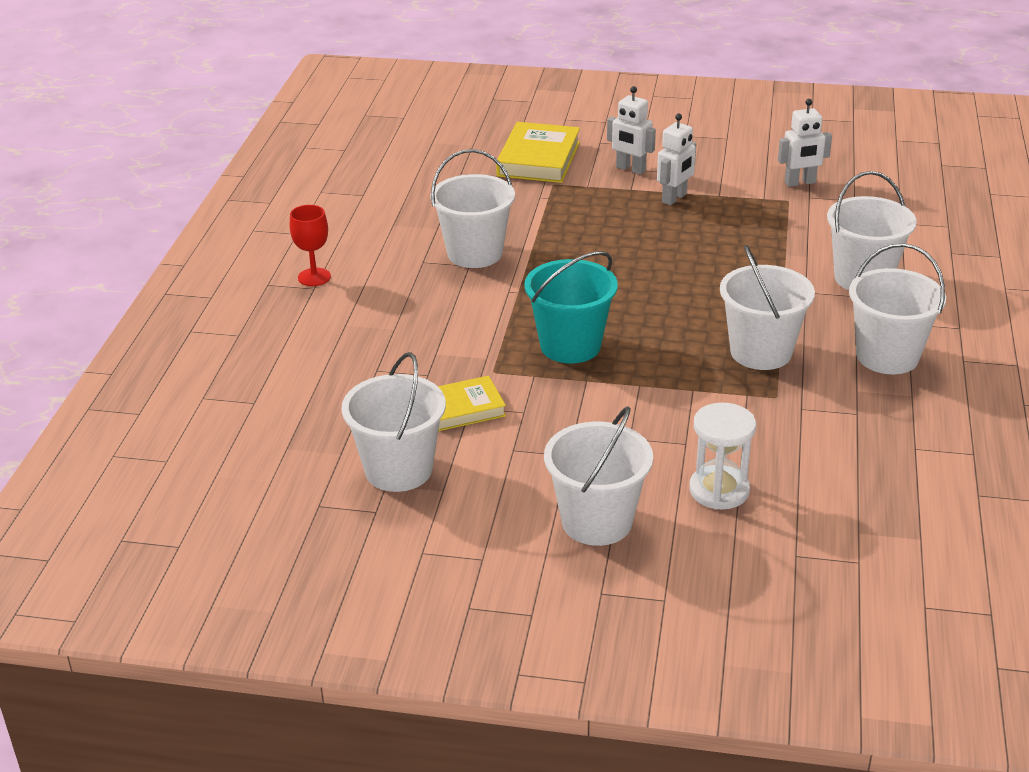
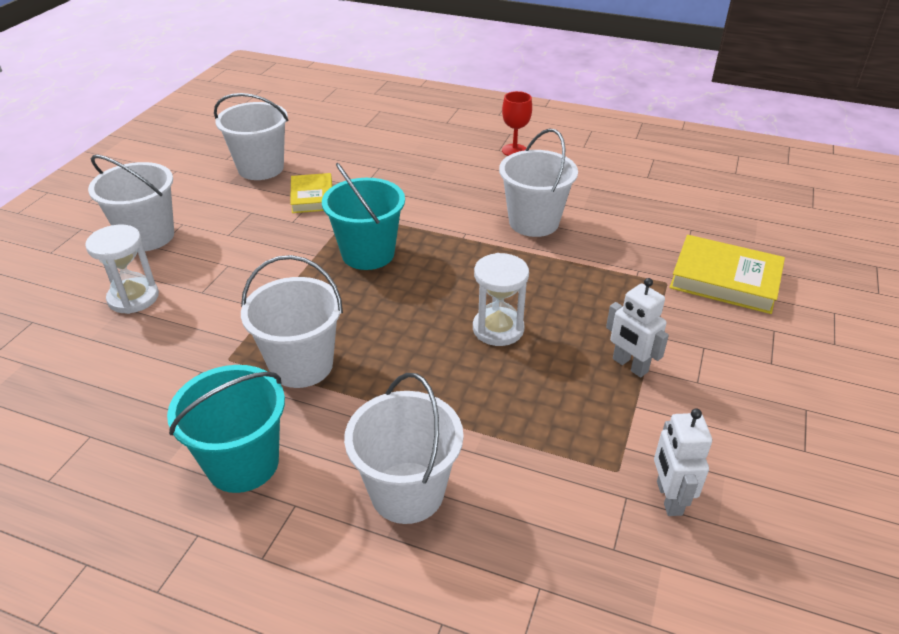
camera: 100 degrees right, 5 degrees up
(630, 169) = (703, 343): white robot -> none
(658, 258) = (498, 329): none -> white hourglass
(887, 356) = (243, 463): white bucket -> turquoise bucket

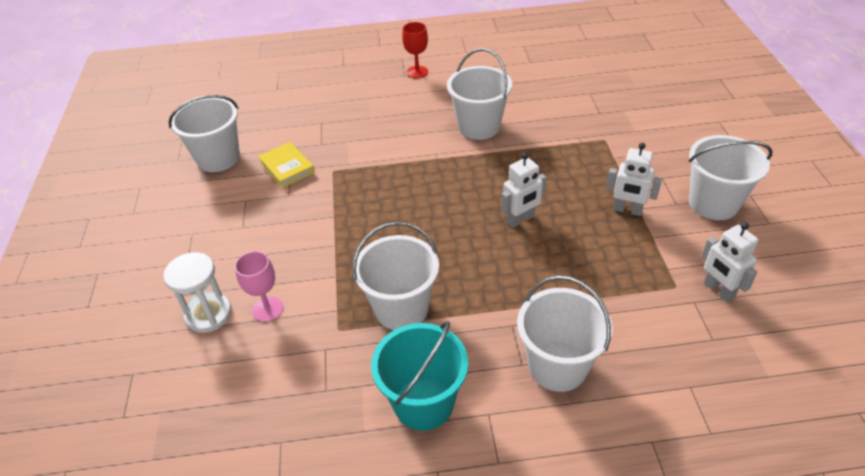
camera: 25 degrees left, 5 degrees up
(148, 236) = (170, 256): white bucket -> white bucket (713, 203)
(184, 314) = (268, 309): none -> pink goblet
(368, 254) = (375, 199): turquoise bucket -> none
(498, 329) = (521, 220): white hourglass -> white robot
(725, 280) = (639, 123): yellow book -> none

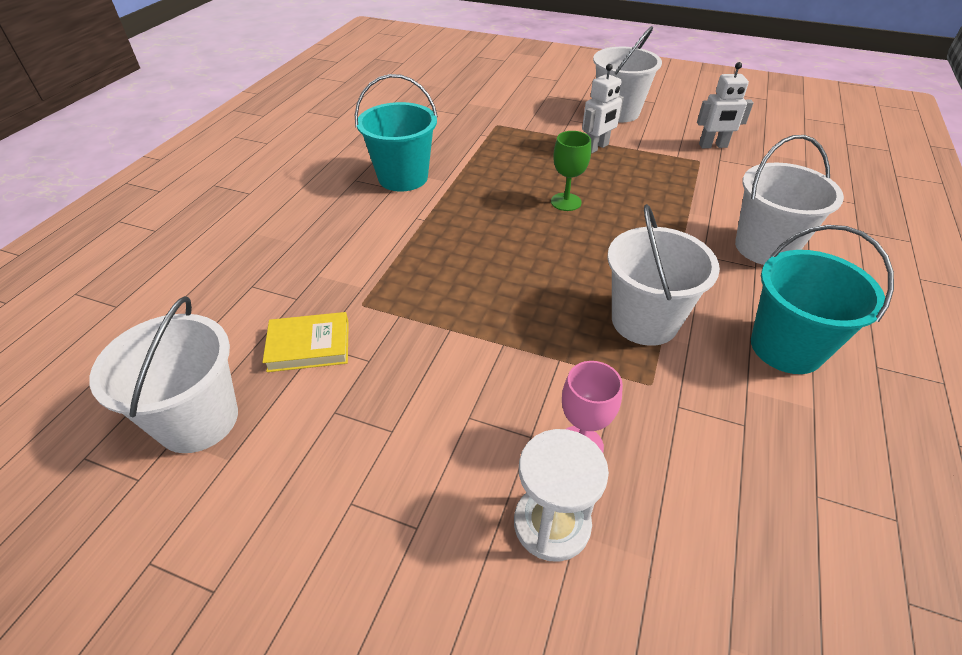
camera: 65 degrees left, 0 degrees up
(417, 72) = (255, 183): red goblet -> none
(479, 126) = (403, 177): white bucket -> turquoise bucket
(521, 220) = (566, 202): white robot -> green goblet

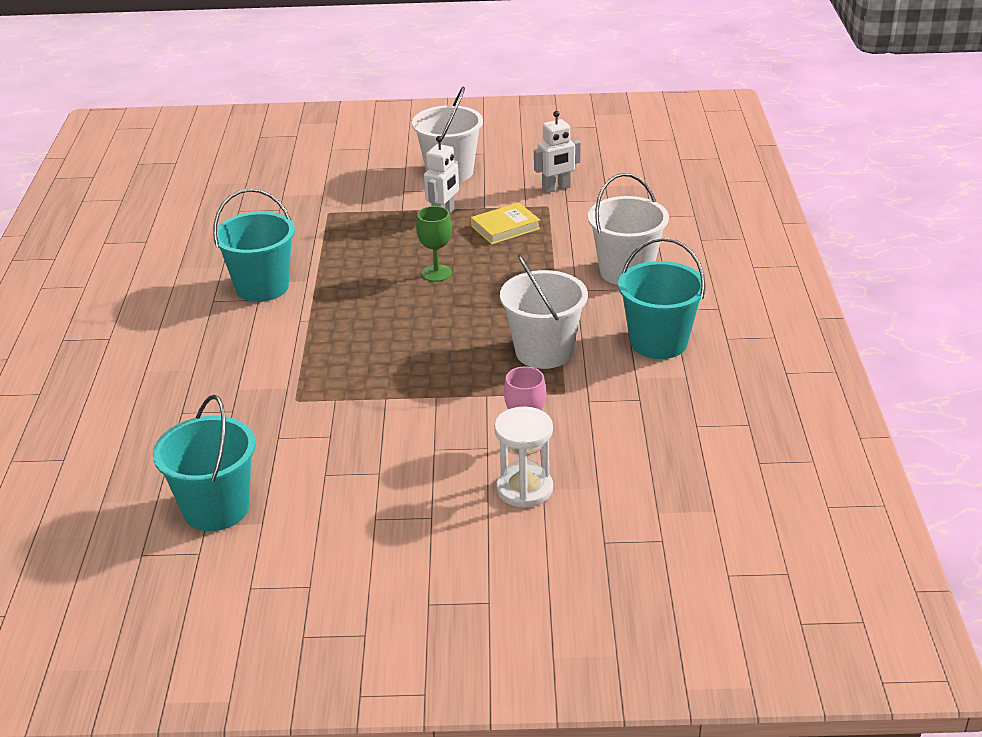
camera: 20 degrees left, 10 degrees down
(198, 420) = (216, 508): white bucket -> turquoise bucket
(309, 346) = (271, 440): yellow book -> yellow book (505, 227)

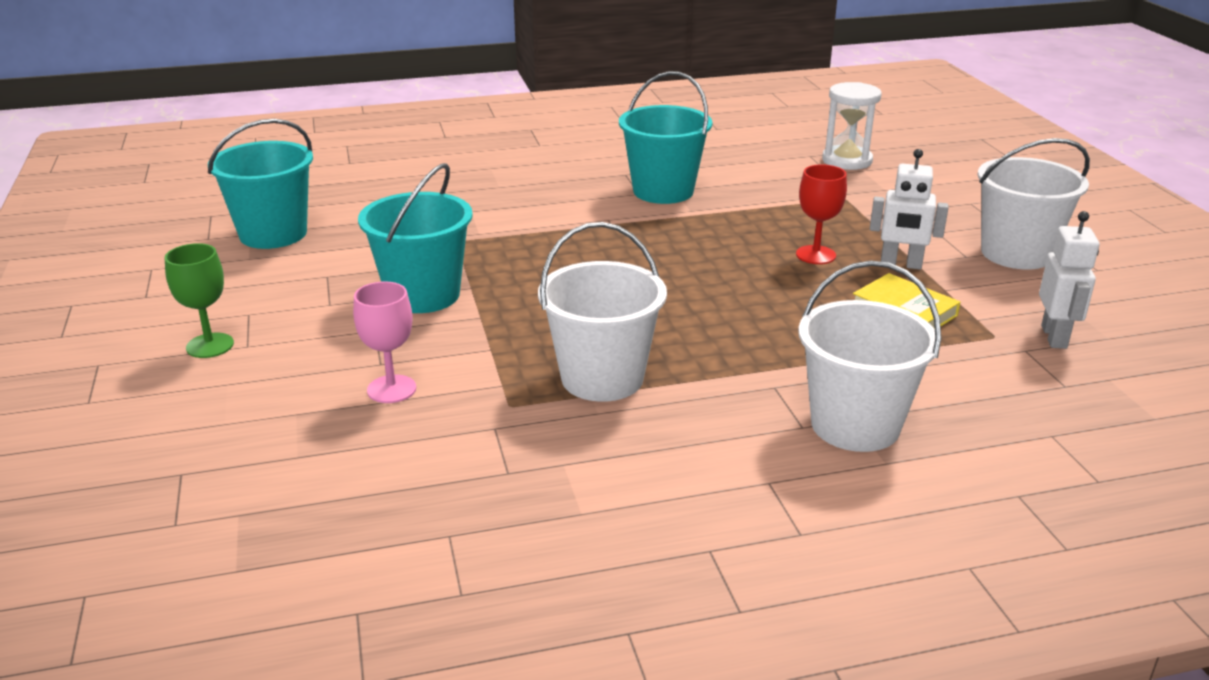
camera: 75 degrees right, 5 degrees down
(412, 242) = (815, 255): none -> red goblet
(436, 273) = (752, 280): green goblet -> green goblet (210, 345)
(524, 489) = (296, 400): white hourglass -> white hourglass (847, 160)
(556, 188) = (1054, 337): white robot -> white robot turned 135 degrees counterclockwise
(658, 342) = (666, 476): turquoise bucket -> turquoise bucket (423, 295)

